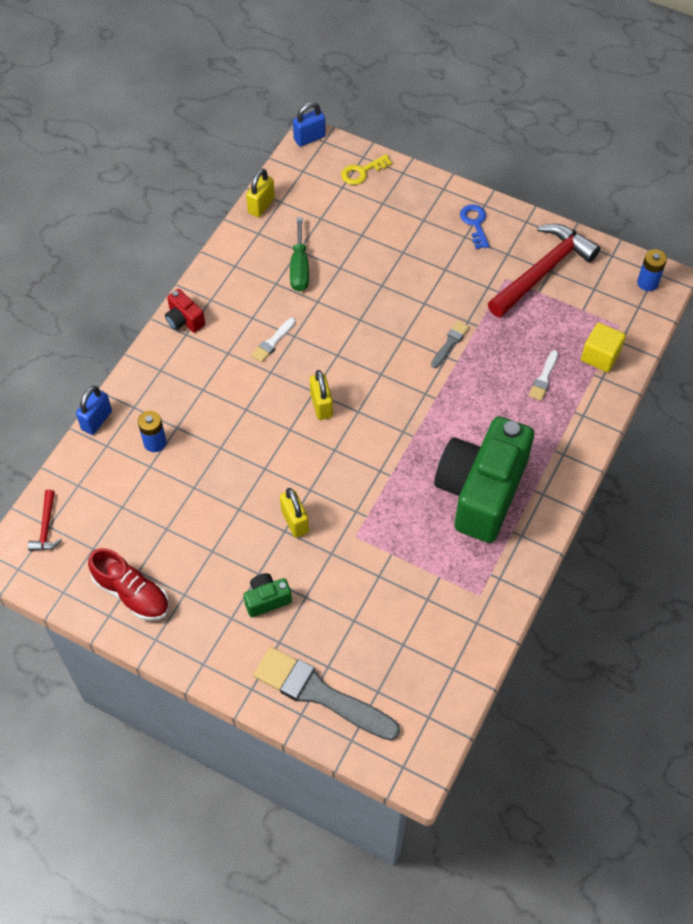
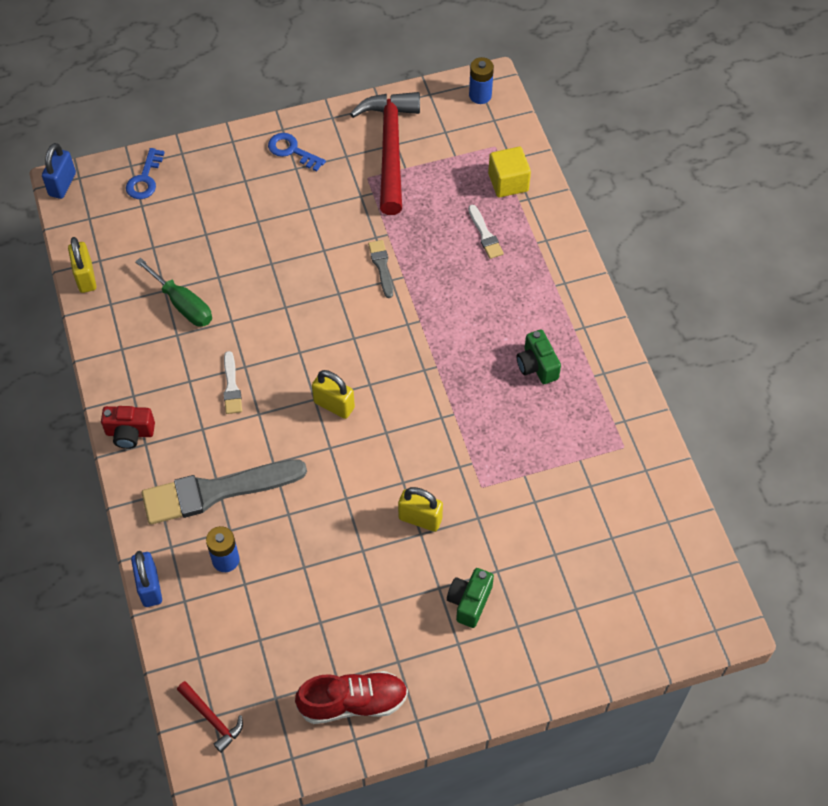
camera: 45 degrees left, 0 degrees up
(320, 694) = (595, 635): grey brush -> grey brush (216, 491)
(362, 172) = (145, 179): yellow key -> blue key
(480, 492) = (537, 366): green camera -> green camera, size x0.40

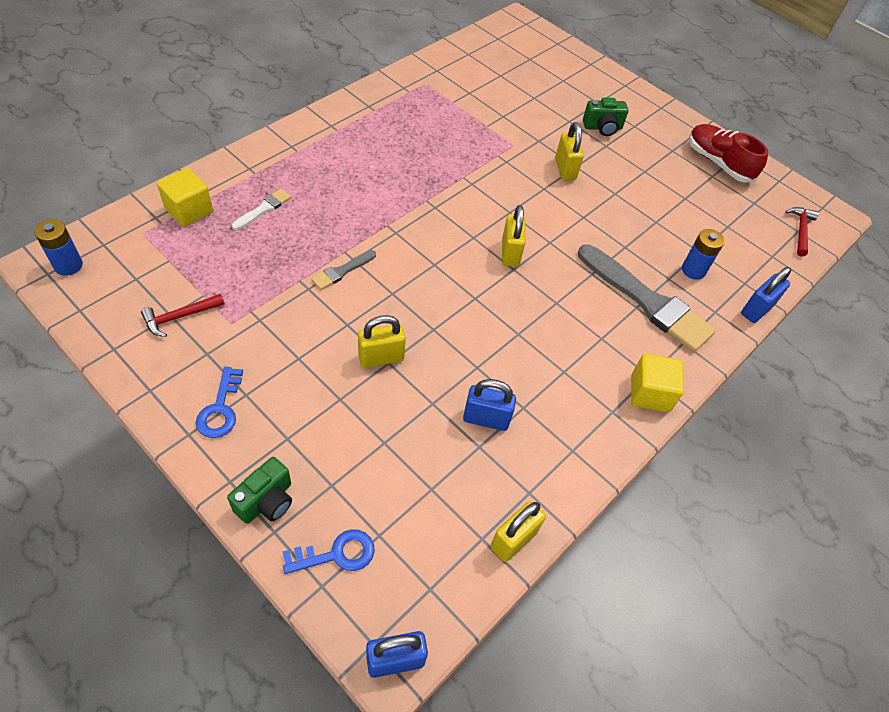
camera: 125 degrees left, 5 degrees down
(130, 433) = (650, 393): red camera -> yellow cube
(183, 305) = (486, 419): green screwdriver -> blue padlock
(231, 386) = (545, 334): white brush -> none
(278, 260) = (381, 358): none -> yellow padlock
(390, 149) = (180, 317): red hammer -> red hammer, size x0.45
(537, 366) = (386, 142): green camera -> green camera (266, 501)

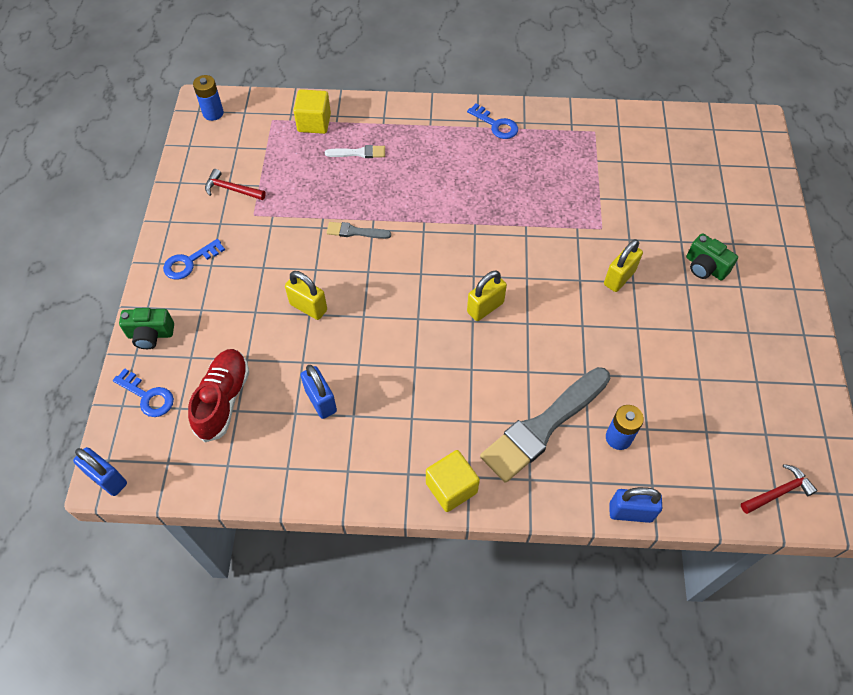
camera: 55 degrees right, 5 degrees up
(350, 120) = (496, 125): none -> blue key
(513, 540) = (242, 484): yellow padlock -> none
(647, 301) = (543, 426): grey brush -> grey brush turned 45 degrees clockwise
(718, 163) = (781, 375): red shoe -> red shoe (223, 400)

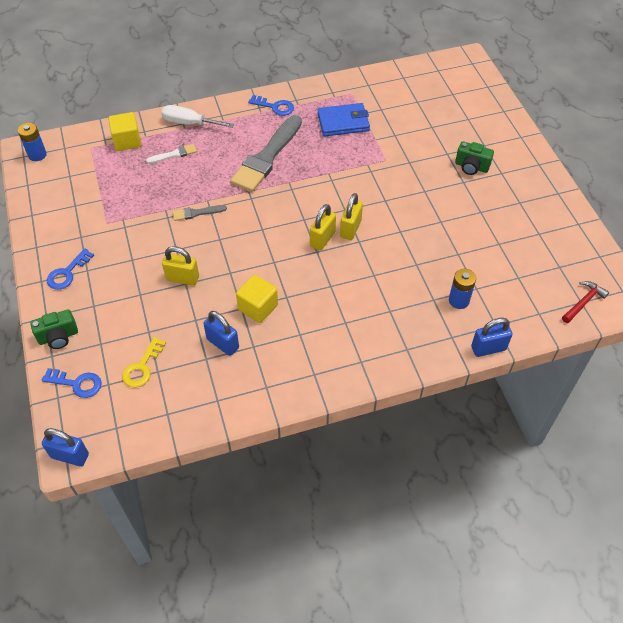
camera: 20 degrees left, 5 degrees down
(223, 400) = (142, 367): red shoe -> yellow key
(232, 189) = (79, 208): red hammer -> none
(391, 119) = (189, 123): none -> white screwdriver
(451, 488) = (351, 373): yellow cube -> yellow cube (258, 307)
(543, 426) = (401, 309): grey brush -> grey brush (267, 157)
(569, 166) = (343, 122): none -> blue wallet
(619, 278) = (413, 191): yellow padlock -> yellow padlock (350, 229)

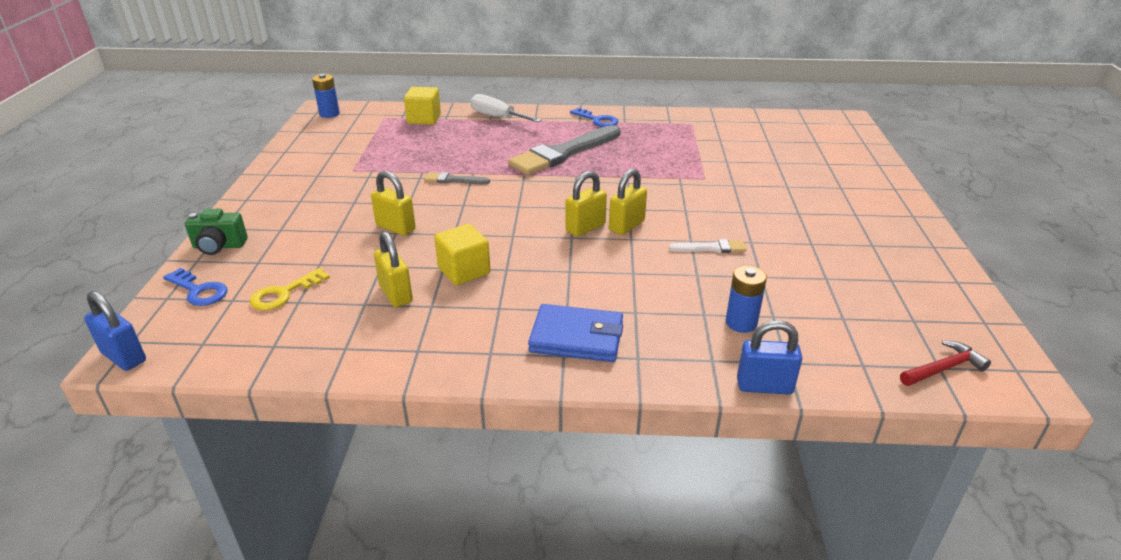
camera: 20 degrees right, 20 degrees down
(67, 273) = (278, 199): blue key -> none
(174, 154) = (464, 135): white brush -> white brush (711, 248)
(223, 343) = (396, 294): blue padlock -> yellow padlock
(343, 122) = (668, 142): blue wallet -> blue wallet (576, 337)
(471, 167) = (815, 202): green camera -> none

